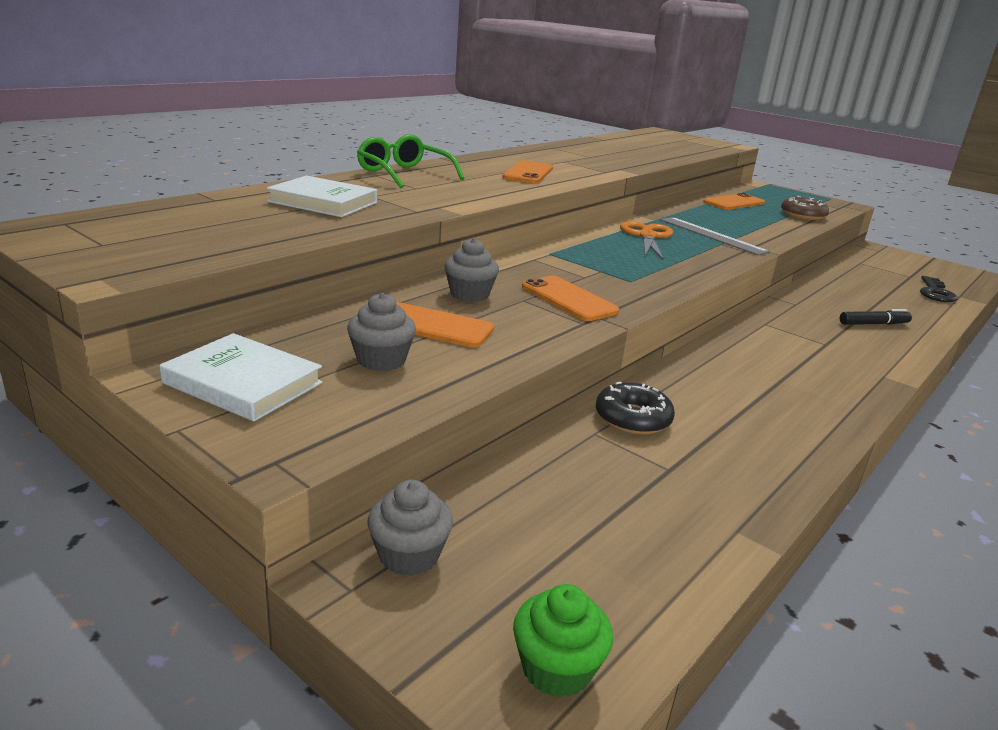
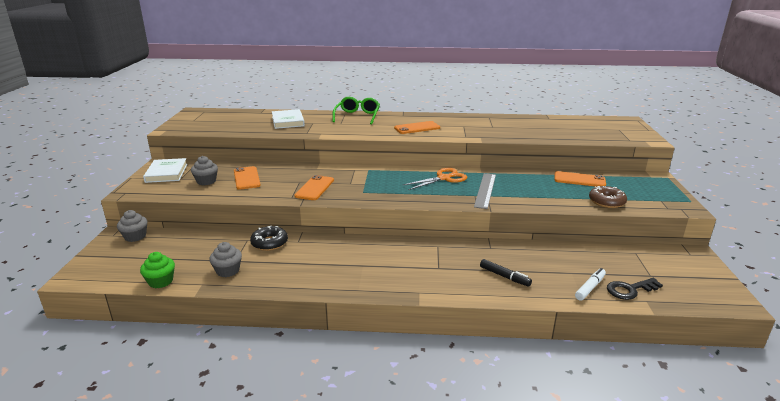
camera: 55 degrees right, 0 degrees up
(469, 294) = (288, 173): grey cupcake -> grey cupcake (228, 271)
(556, 668) = (98, 273): green cupcake -> green cupcake (161, 281)
(922, 303) = (590, 288): none -> white marker

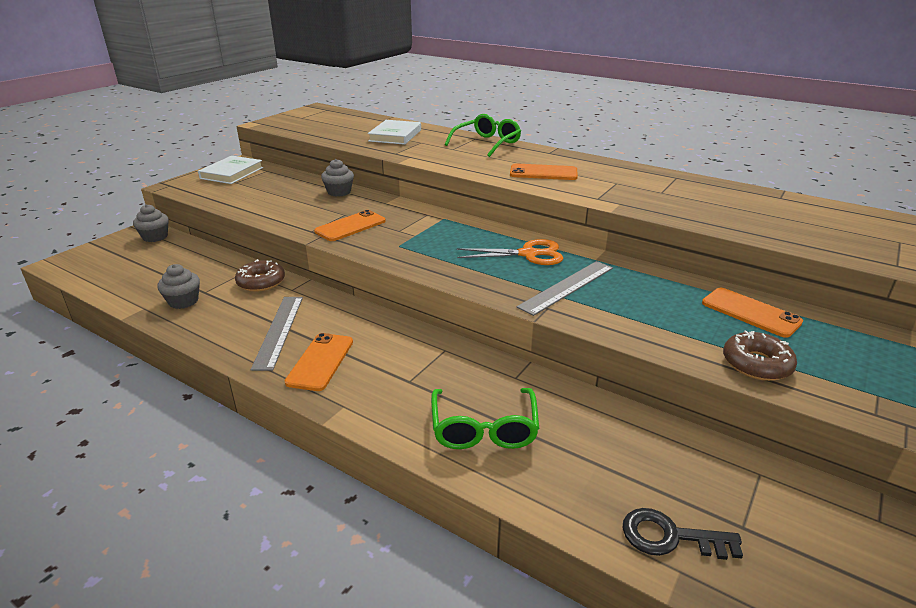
camera: 30 degrees right, 5 degrees up
(161, 281) = (115, 292): green cupcake -> none
(206, 181) = (254, 191): grey cupcake -> grey cupcake (339, 192)
(247, 178) = (297, 197): orange phone -> orange phone (320, 362)
(269, 243) = (261, 282): black donut -> brown donut
(324, 267) = (278, 331): none -> grey ruler
(504, 276) = (484, 429): black marker -> green glasses
(590, 288) = (600, 502): white marker -> none

